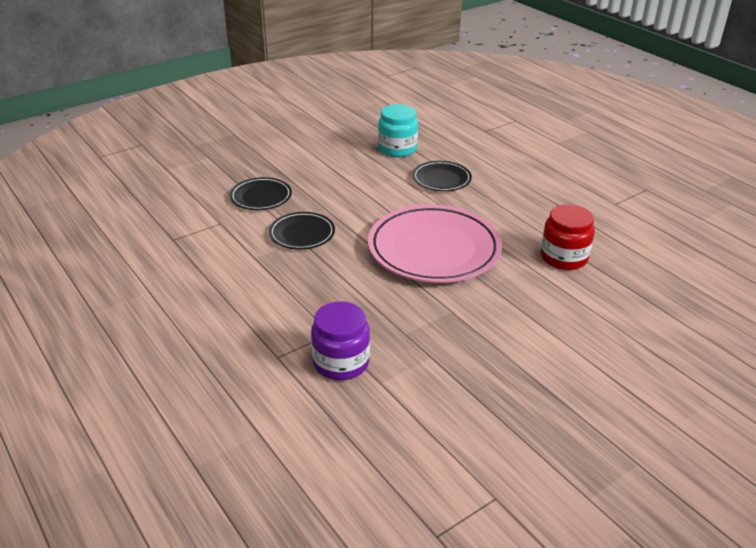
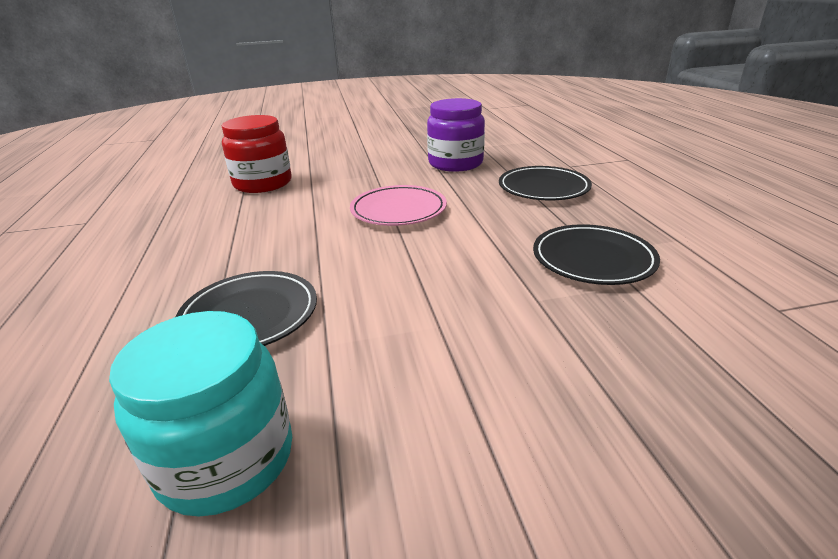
camera: 155 degrees left, 5 degrees down
(261, 197) = (697, 359): black plate -> black plate (543, 188)
(341, 362) = (564, 151): purple jar -> purple jar (455, 163)
(434, 249) = (398, 210): pink plate -> pink plate, size x0.51

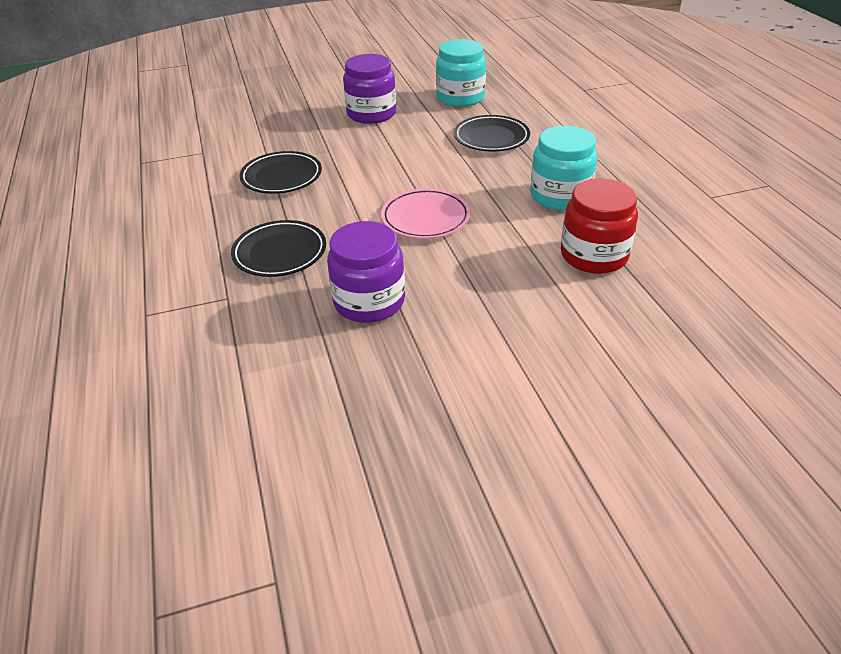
camera: 175 degrees right, 10 degrees up
(239, 226) = (560, 196): none -> turquoise jar
(471, 403) = (371, 114): none -> purple jar

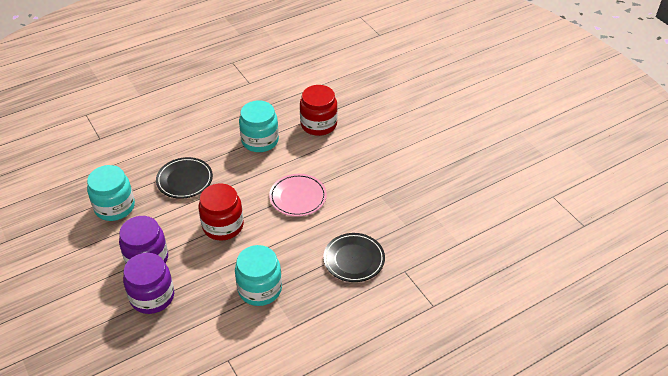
camera: 105 degrees left, 5 degrees up
(281, 177) = (260, 289): black plate -> turquoise jar
(369, 302) = (386, 206): purple jar -> purple jar (152, 296)
(398, 159) = (223, 226): none -> red jar

